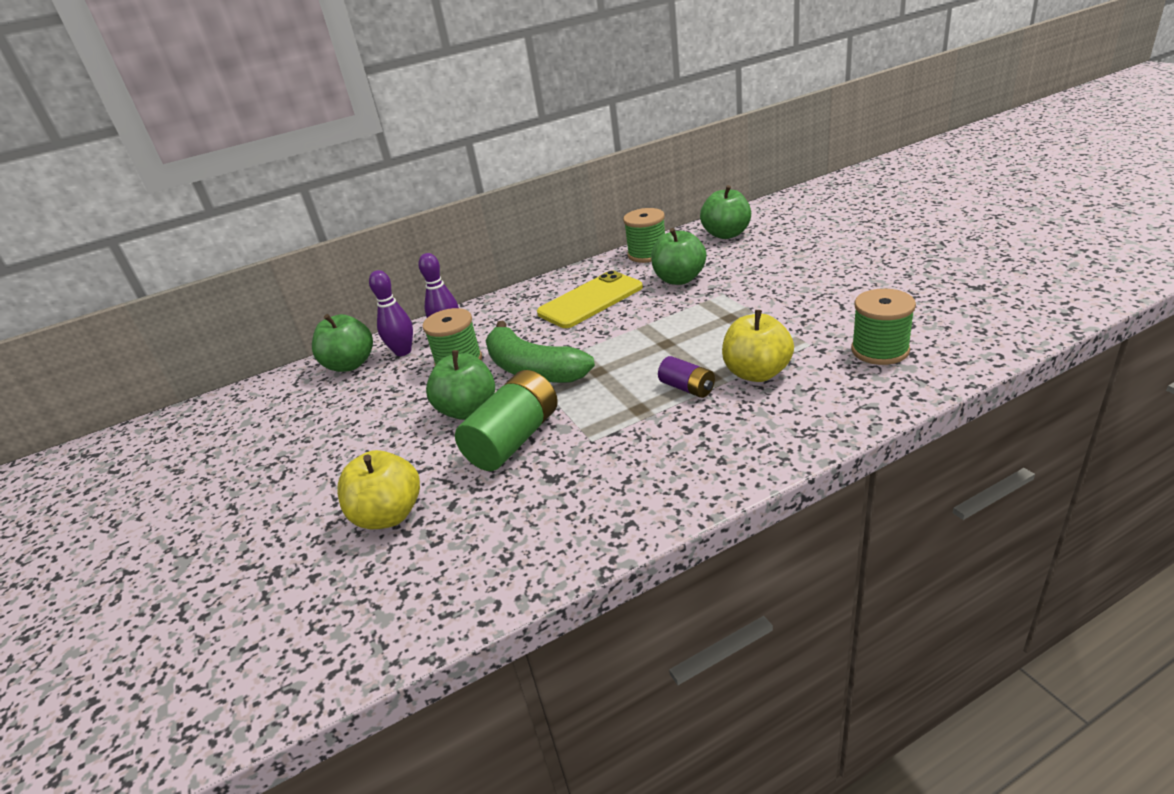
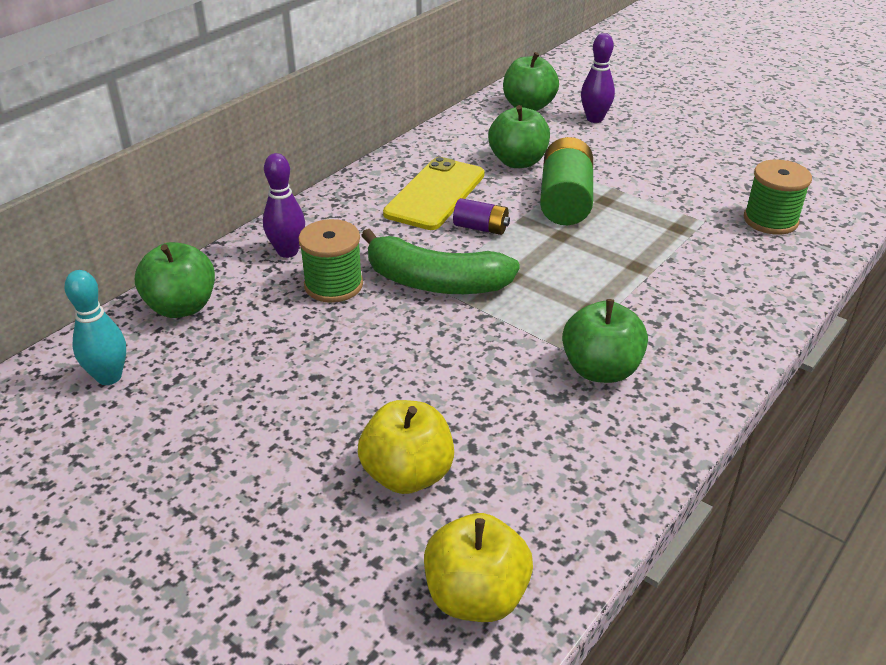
camera: 30 degrees left, 5 degrees up
(269, 406) = (109, 377): none -> turquoise bowling pin
(403, 351) = (244, 281): purple bowling pin -> purple bowling pin (594, 119)
(468, 410) = (397, 340): green apple -> green apple (600, 370)
(514, 439) = (482, 364): green battery -> green battery (565, 201)
(647, 254) = (457, 134): green spool -> none
(687, 388) = (622, 281): purple battery -> purple battery (481, 228)
(757, 373) = (677, 256): yellow apple -> yellow apple (476, 595)

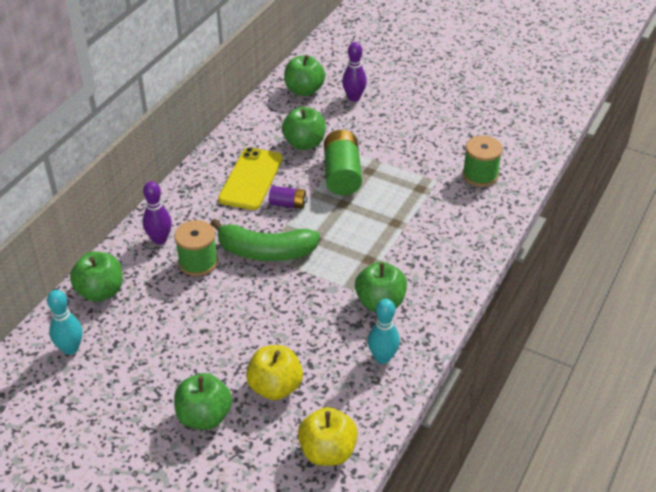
camera: 10 degrees left, 5 degrees up
(280, 505) = (204, 416): none -> green apple
(594, 452) = (382, 357): none -> turquoise bowling pin

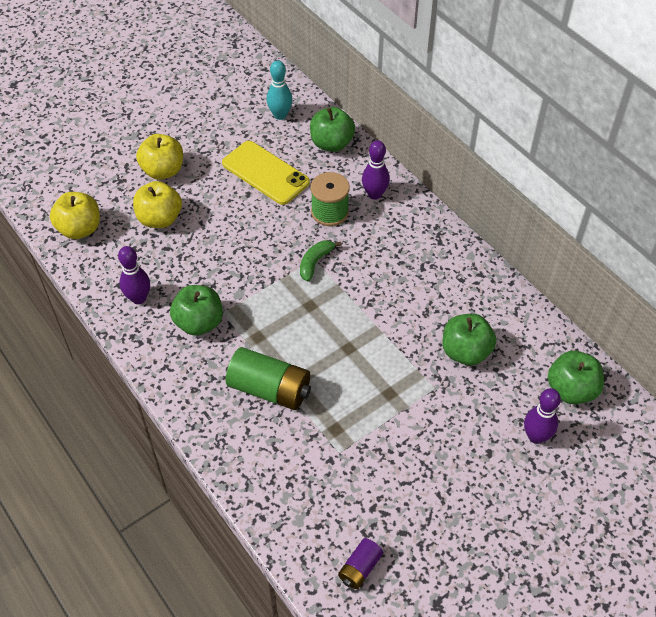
camera: 115 degrees right, 10 degrees up
(204, 416) = (163, 171): green apple -> yellow apple
(251, 179) = (427, 285): yellow phone -> yellow phone (265, 173)
(265, 251) = (315, 262): green banana -> green banana, size x0.52
(288, 204) = (372, 302): purple battery -> purple battery (360, 568)
(342, 174) = (395, 365): green battery -> green battery (270, 389)
(382, 357) = (138, 298): turquoise bowling pin -> purple bowling pin
(480, 175) = (325, 502): green spool -> none

